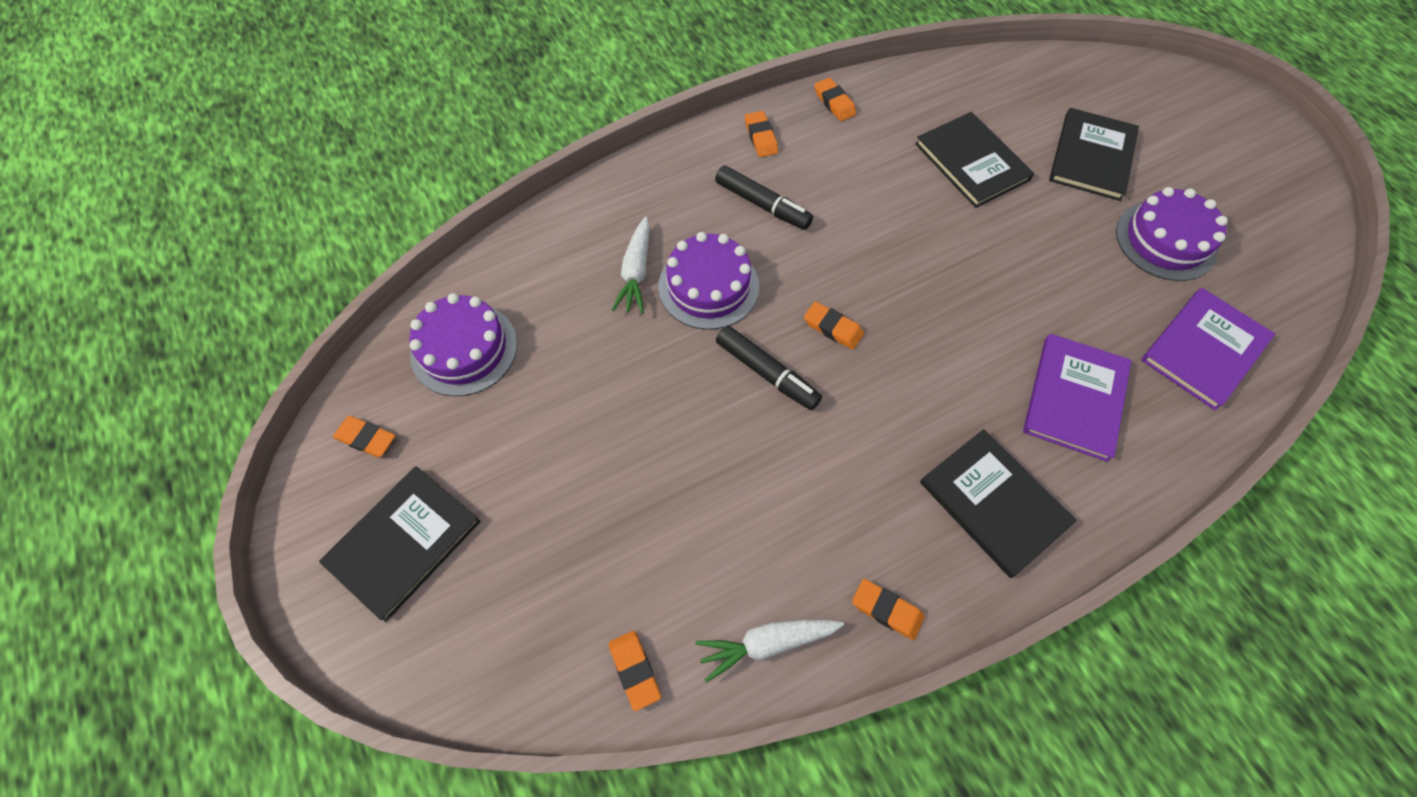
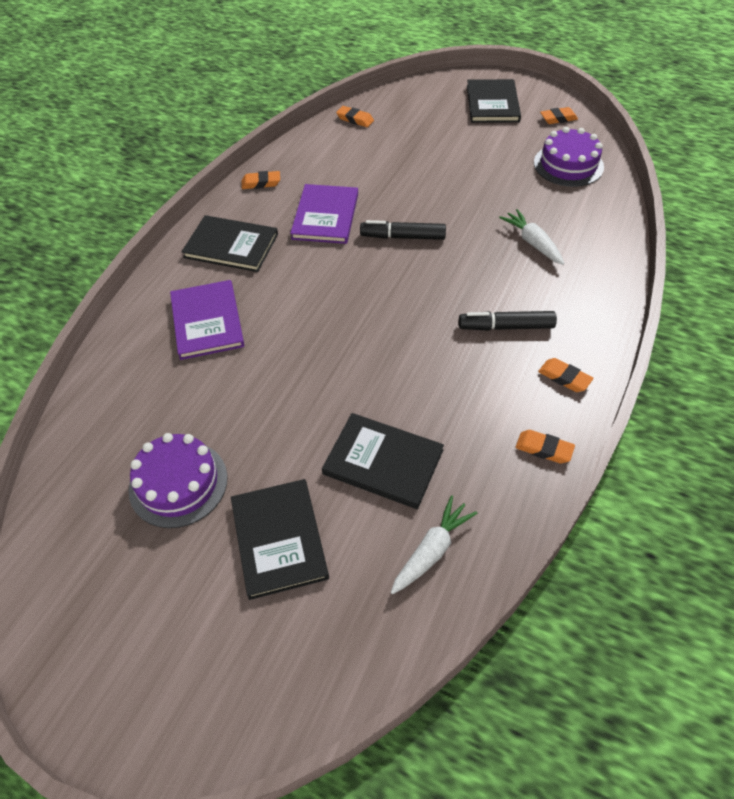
camera: 145 degrees right, 10 degrees down
(708, 286) = (482, 259): purple cake -> none
(766, 643) = (307, 149): white carrot -> white carrot (432, 550)
(833, 328) = (386, 278): orange eraser -> none
(1204, 349) = (123, 403): purple book -> purple book (325, 216)

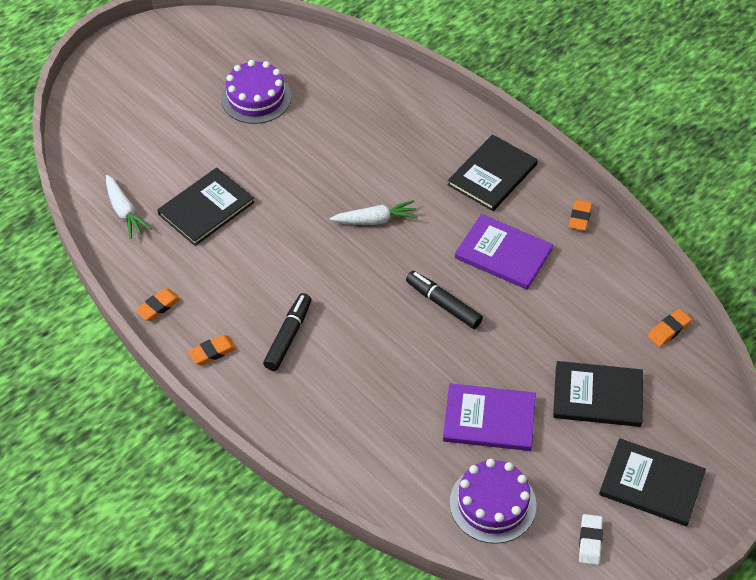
camera: 110 degrees right, 0 degrees up
(207, 321) = (403, 140): purple book -> purple book (489, 419)
(279, 539) = (182, 138): black book -> black book (597, 396)
(403, 237) = (443, 304): black marker -> black marker turned 75 degrees counterclockwise
(532, 243) = (382, 406): white carrot -> white carrot (375, 220)
(558, 118) = (590, 541): orange eraser -> white eraser

